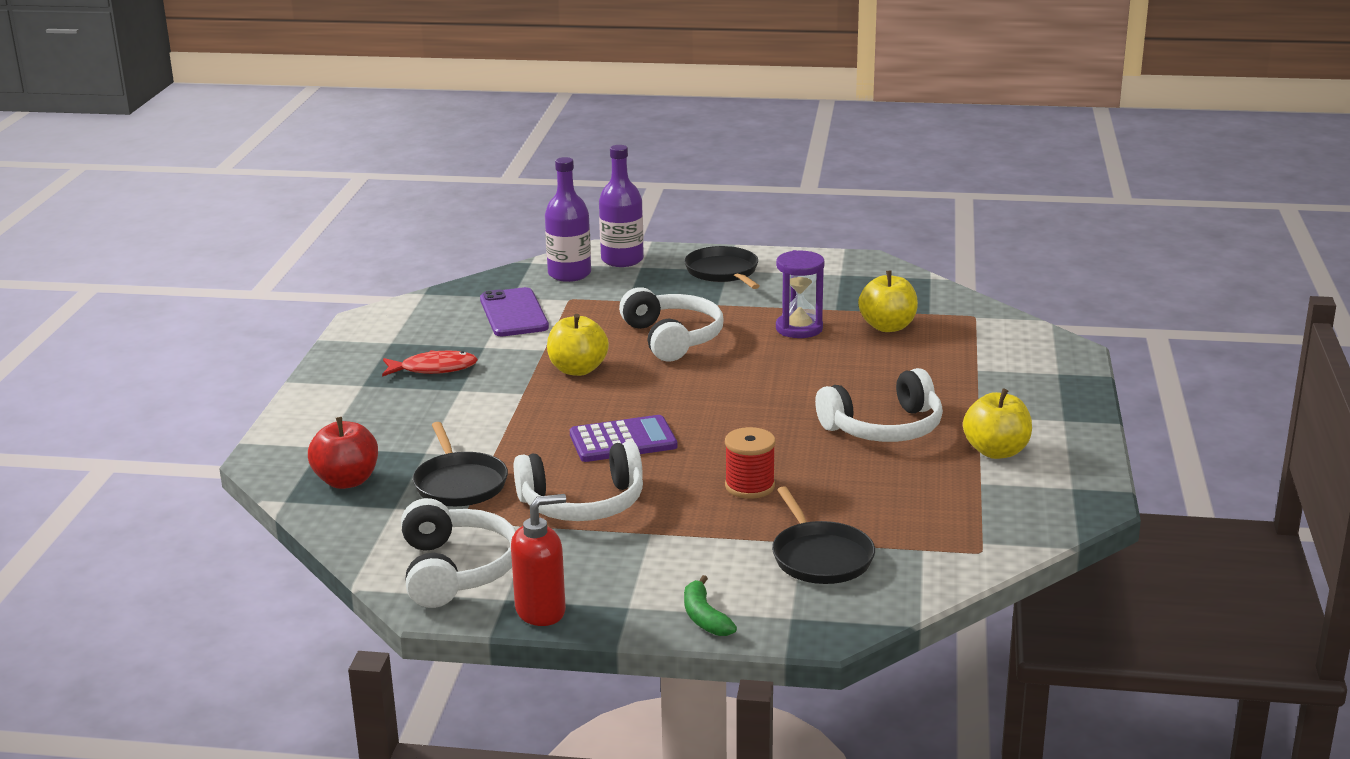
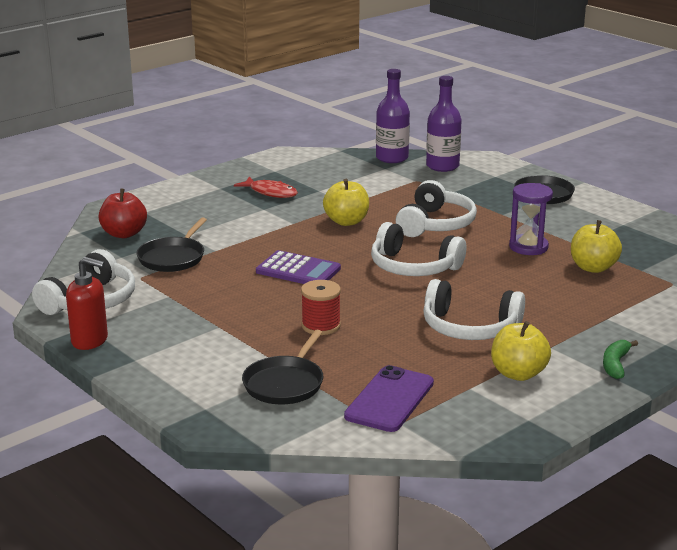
camera: 40 degrees right, 0 degrees up
(514, 313) = (369, 178): purple phone -> purple phone (389, 399)
(583, 503) = (213, 295): white headphones -> white headphones (413, 267)
(622, 260) = (490, 168): purple bottle -> purple bottle (392, 158)
(704, 617) = (161, 384): green banana -> green banana (615, 364)

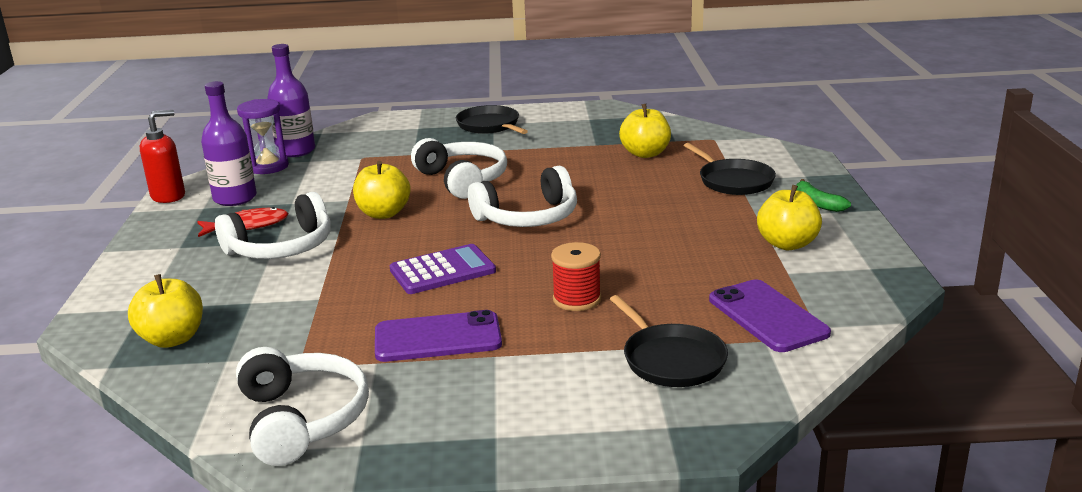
camera: 50 degrees left, 0 degrees up
(90, 341) = (403, 454): red soap dispenser -> red soap dispenser (168, 196)
(124, 234) = (172, 339): red apple -> yellow apple
(173, 258) = (290, 328): black pan -> black pan (733, 181)
(216, 302) = (438, 338): none -> purple phone
(442, 166) = (357, 138): purple bottle -> purple bottle (235, 198)
(469, 328) = (679, 234): white headphones -> white headphones (281, 247)
(528, 247) = (570, 162): purple hourglass -> purple hourglass (268, 167)

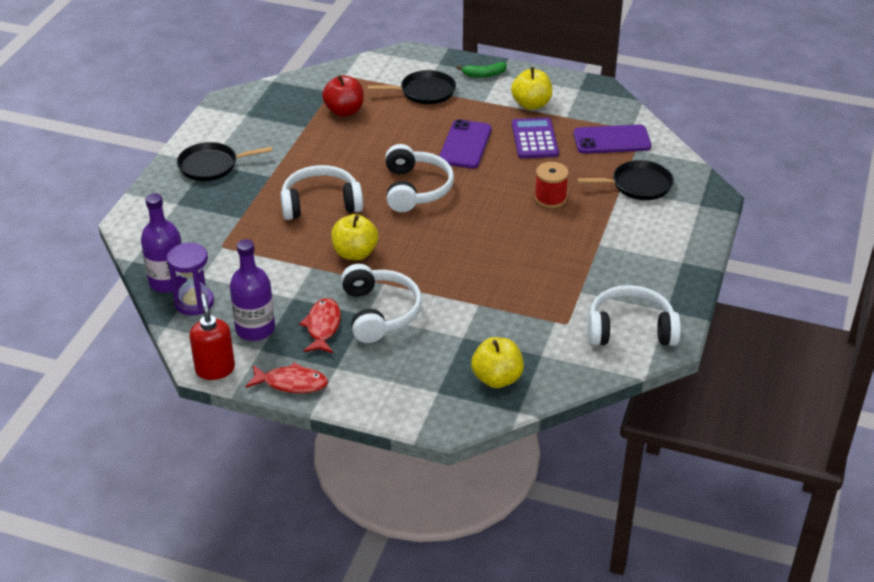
camera: 70 degrees left, 15 degrees up
(151, 232) = (291, 383): none -> red fish
(438, 338) = (565, 262): purple phone -> purple phone (465, 145)
(442, 270) = (474, 243): purple calculator -> purple calculator (534, 139)
(645, 154) = (344, 111): yellow apple -> red apple

